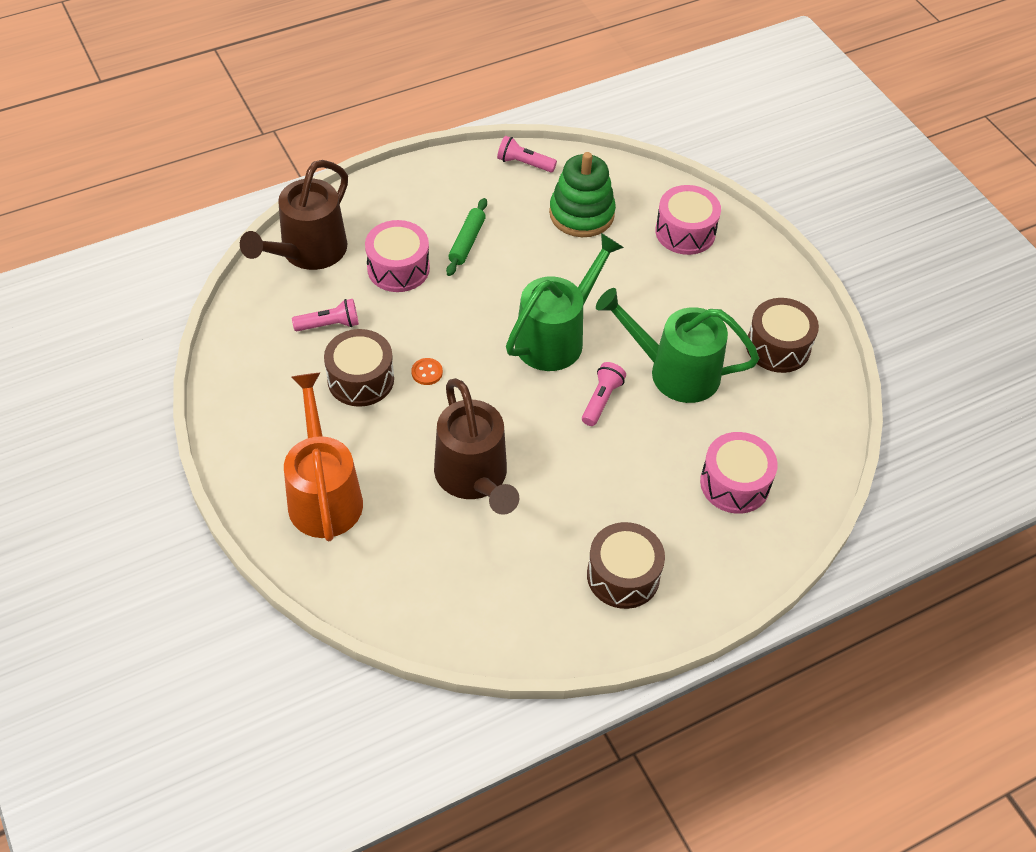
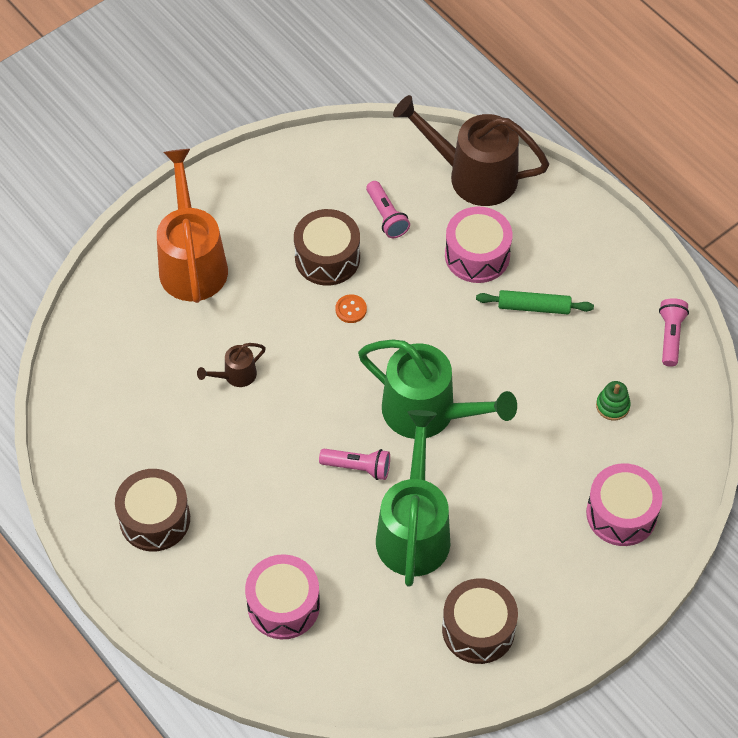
camera: 80 degrees right, 5 degrees up
(323, 494) = (191, 261): orange watering can -> orange watering can turned 75 degrees counterclockwise
(475, 479) = (235, 376): brown watering can -> brown watering can, size x0.45
(581, 214) = (612, 406): green stacking toy -> green stacking toy, size x0.45

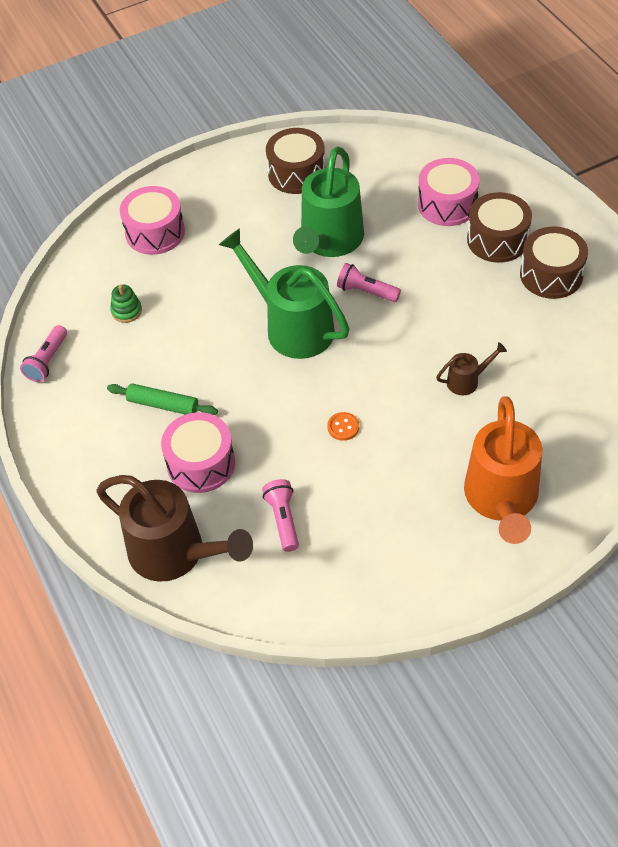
camera: 165 degrees left, 5 degrees down
(327, 258) = (356, 483): brown drum -> brown drum (497, 240)

